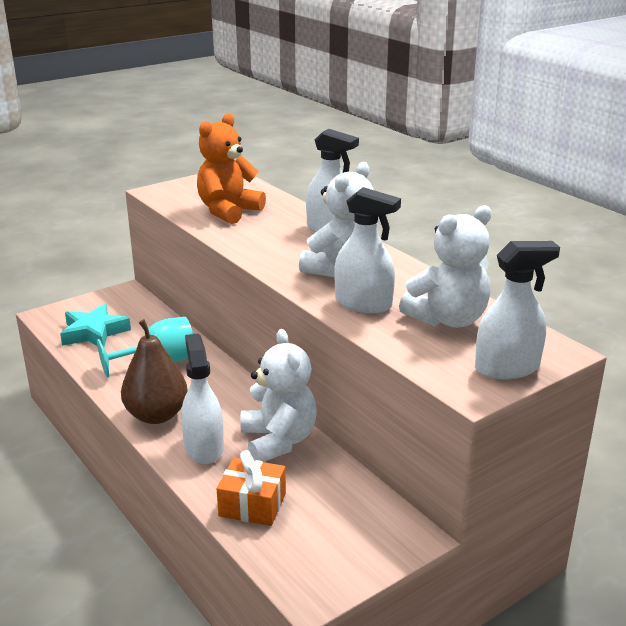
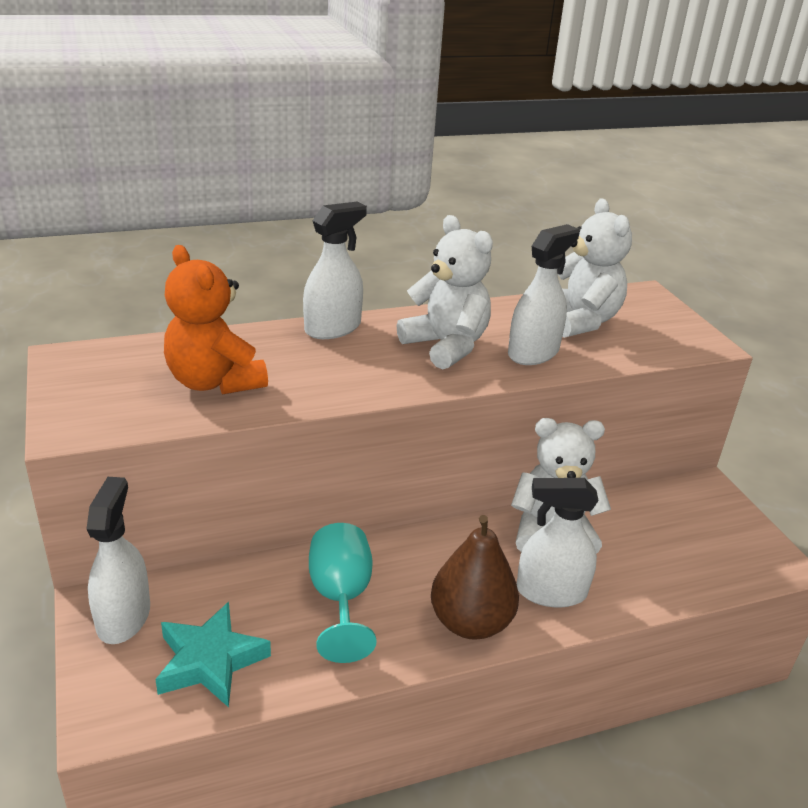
camera: 75 degrees left, 5 degrees up
(252, 505) = (657, 574): orange gift -> none
(507, 368) = (671, 320): white spray bottle -> white spray bottle (123, 617)

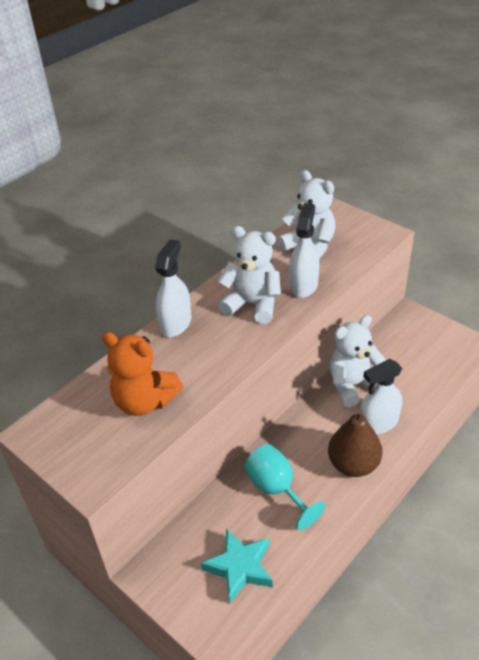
camera: 25 degrees left, 10 degrees up
(123, 617) = (168, 571): white spray bottle -> none

